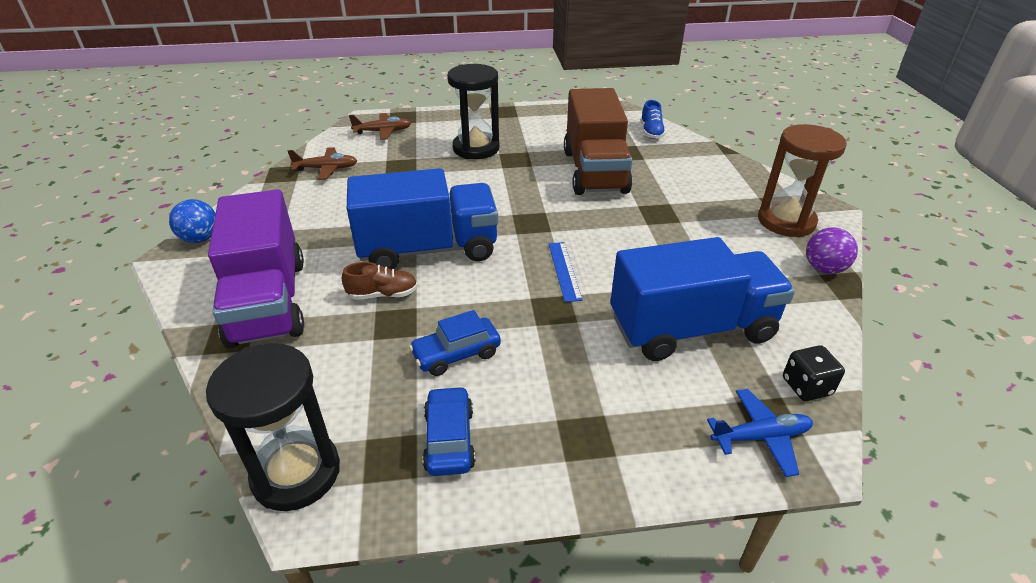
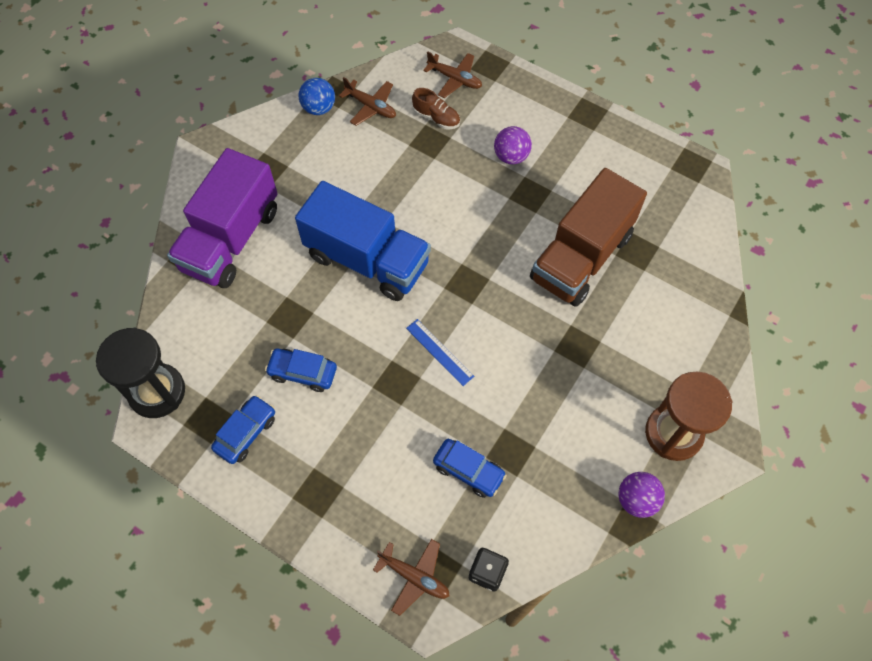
camera: 40 degrees right, 25 degrees up
(200, 238) = (231, 139): blue ball -> blue ball (319, 108)
(383, 294) = (302, 285): brown shoe -> brown shoe (436, 118)
(476, 148) = (511, 156): black hourglass -> purple ball
(564, 271) = (439, 352): blue ruler -> blue ruler turned 75 degrees counterclockwise
(651, 132) = (695, 238): blue shoe -> none
(691, 328) = (468, 470): blue truck -> blue car
(760, 437) = (414, 577): blue plane -> brown plane

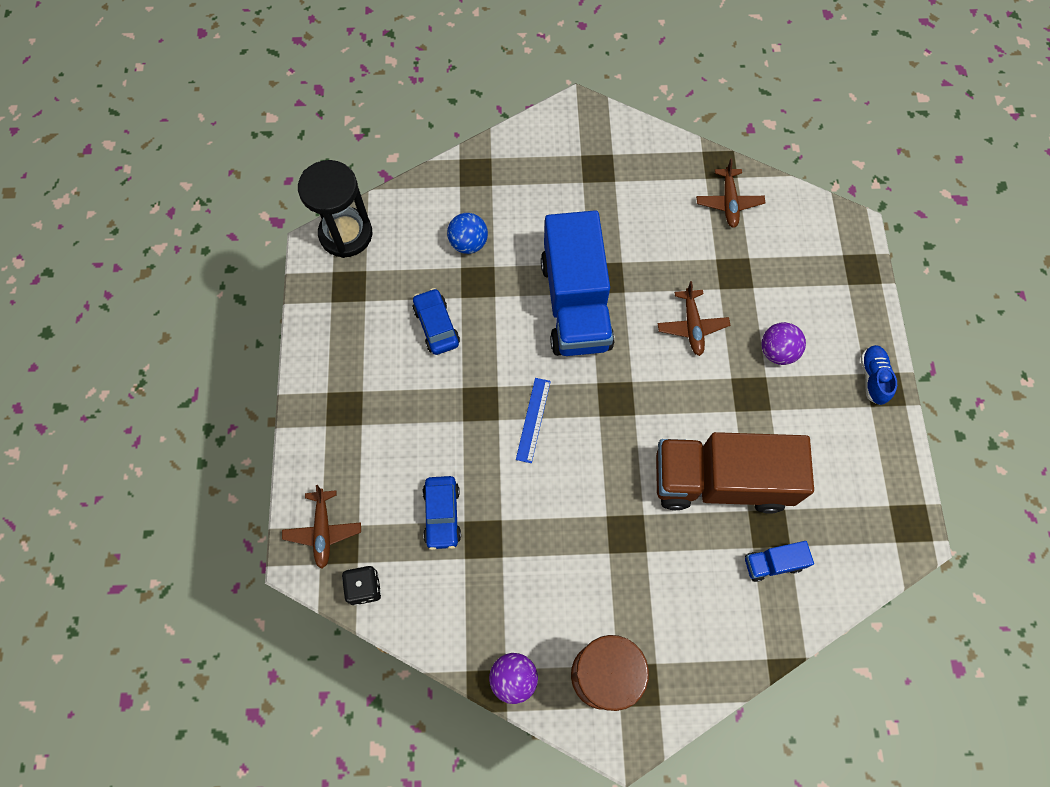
camera: 55 degrees right, 5 degrees up
(231, 239) = (513, 189): purple truck -> none
(246, 433) = (357, 320): blue car -> none
(319, 108) = (691, 164): blue ball -> blue ball (468, 243)
(436, 118) = (763, 262): brown shoe -> none
(455, 79) = (819, 249): brown plane -> brown plane (692, 326)
(574, 114) = (873, 378): none -> blue shoe
(664, 265) = (772, 563): none -> blue truck

